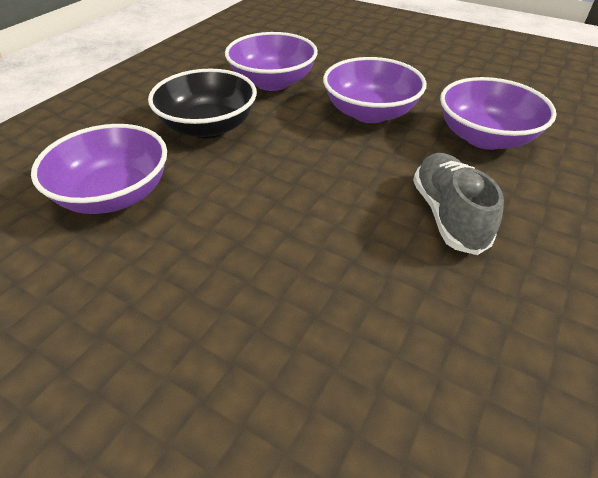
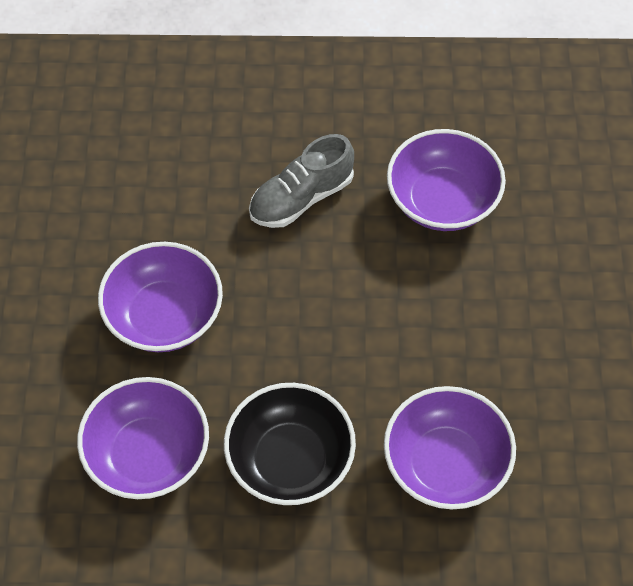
camera: 120 degrees left, 15 degrees up
(485, 137) = (156, 200): purple bowl -> purple bowl (442, 200)

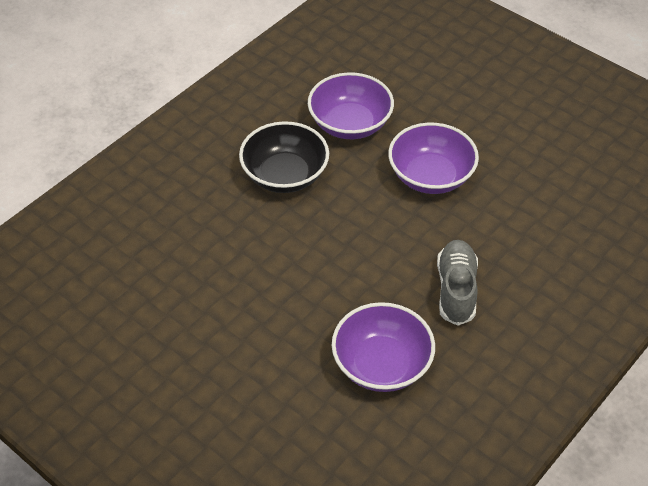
camera: 130 degrees right, 10 degrees down
(446, 464) = (209, 237): purple bowl -> none

